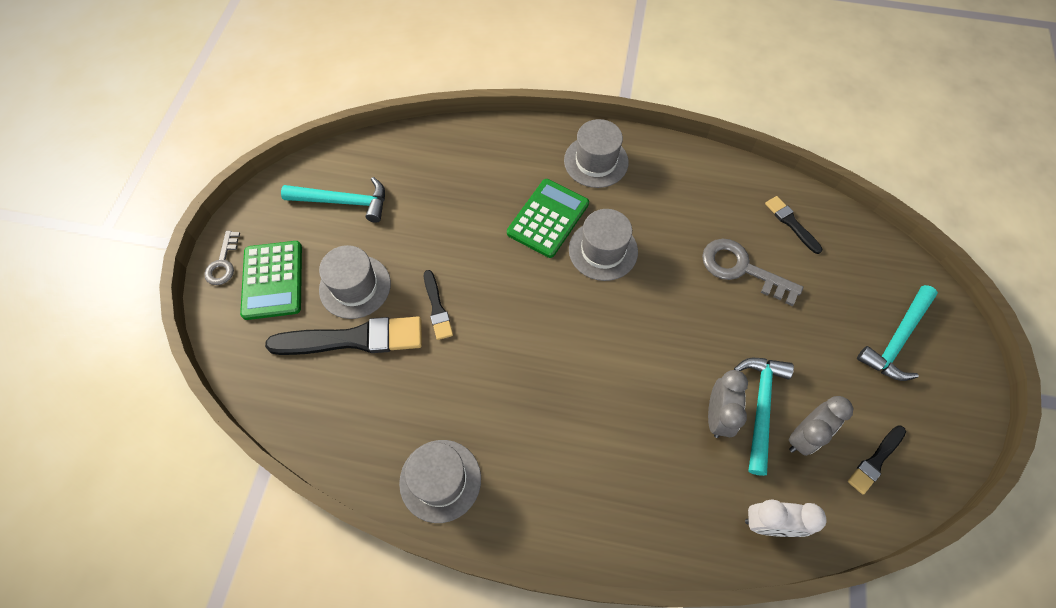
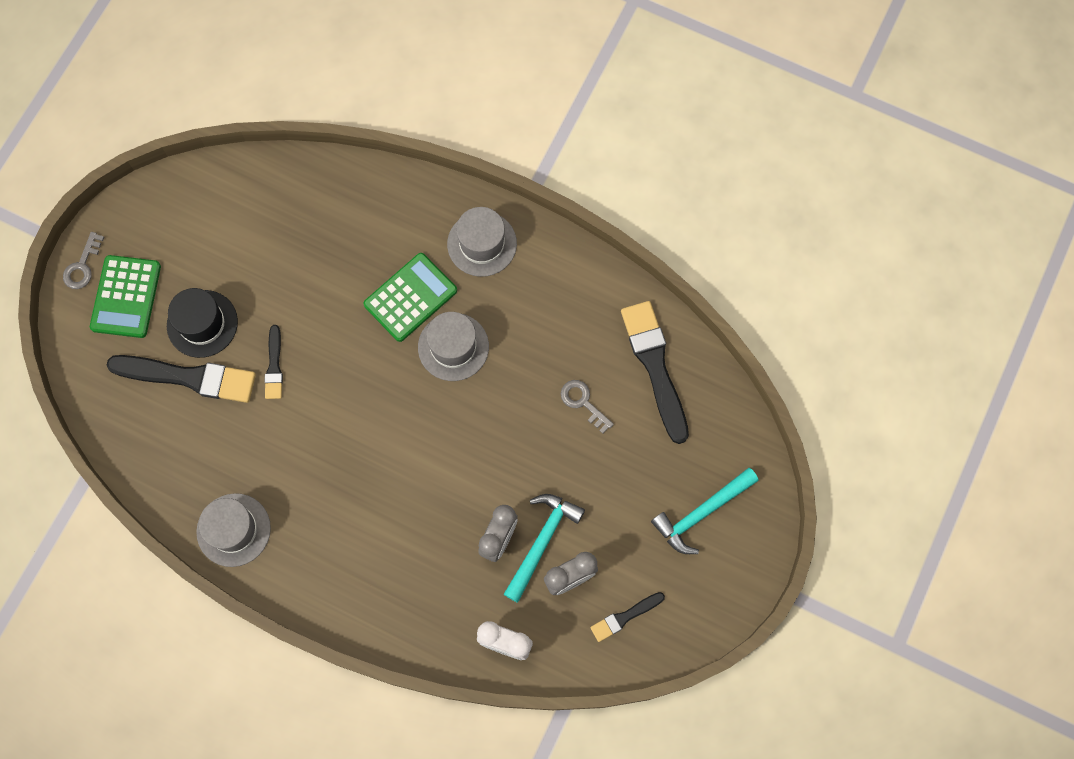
camera: 15 degrees right, 10 degrees up
(343, 202) = (212, 227): turquoise hammer -> none
(355, 286) = (202, 323): grey hat -> black hat
(742, 269) = (583, 402): grey key -> grey key, size x0.61
(791, 223) = (655, 366): black brush -> black brush, size x1.93

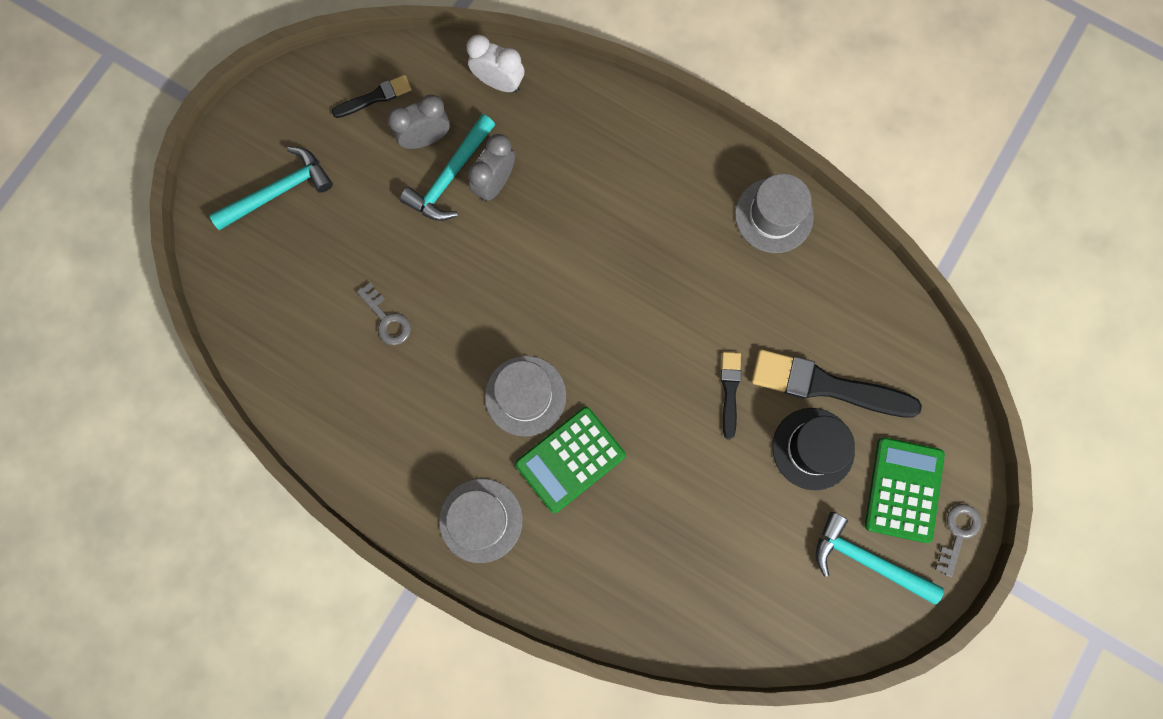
camera: 175 degrees left, 5 degrees up
(160, 240) = (867, 560): none -> turquoise hammer
(655, 366) = (300, 353): black brush -> none

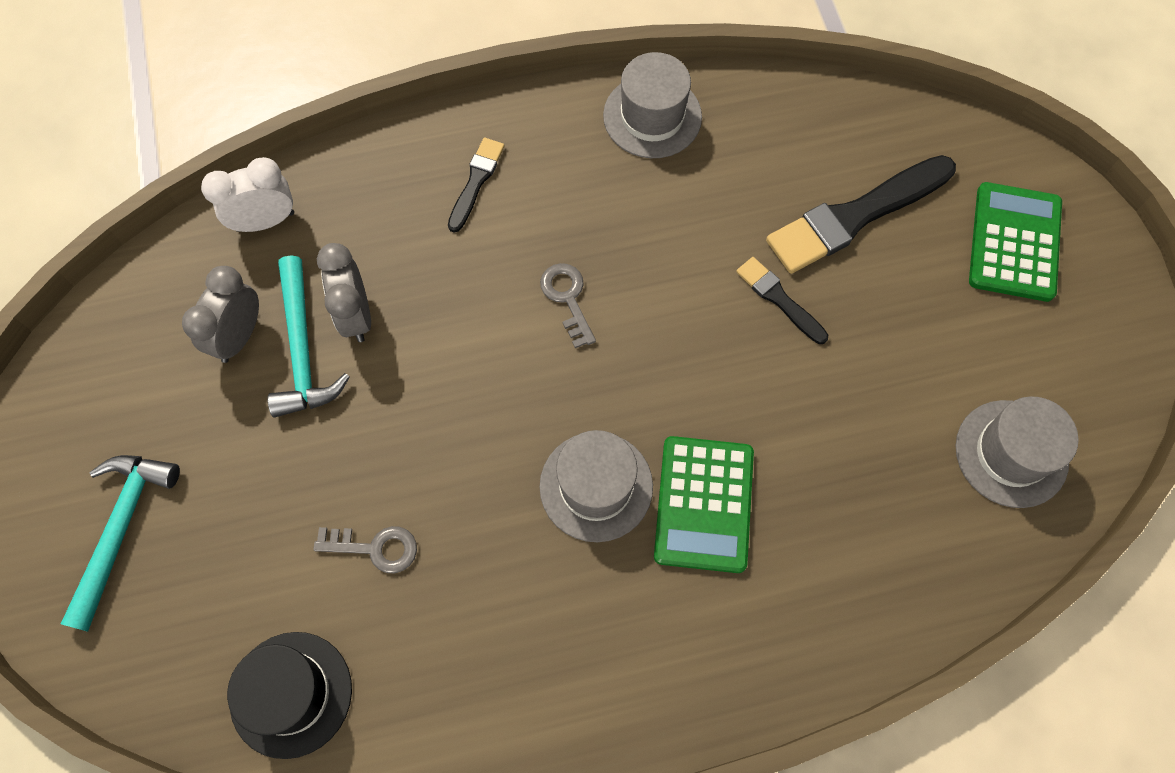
camera: 45 degrees left, 10 degrees down
(375, 97) = (142, 343): black brush -> black brush (476, 182)
(481, 520) = (680, 653): grey hat -> grey hat (1011, 453)
(813, 448) = (904, 280): black hat -> black hat (291, 694)
(867, 560) = (1054, 331): turquoise hammer -> none
(903, 489) = (1014, 242): green calculator -> green calculator turned 45 degrees clockwise
(958, 533) = (1096, 236): grey key -> grey key (567, 298)

